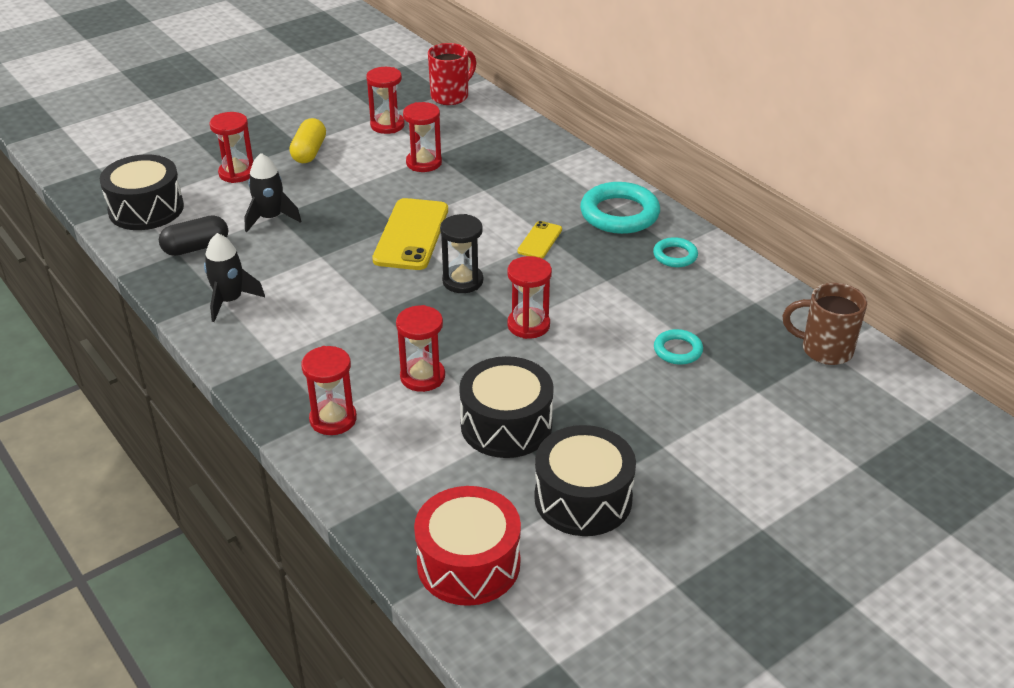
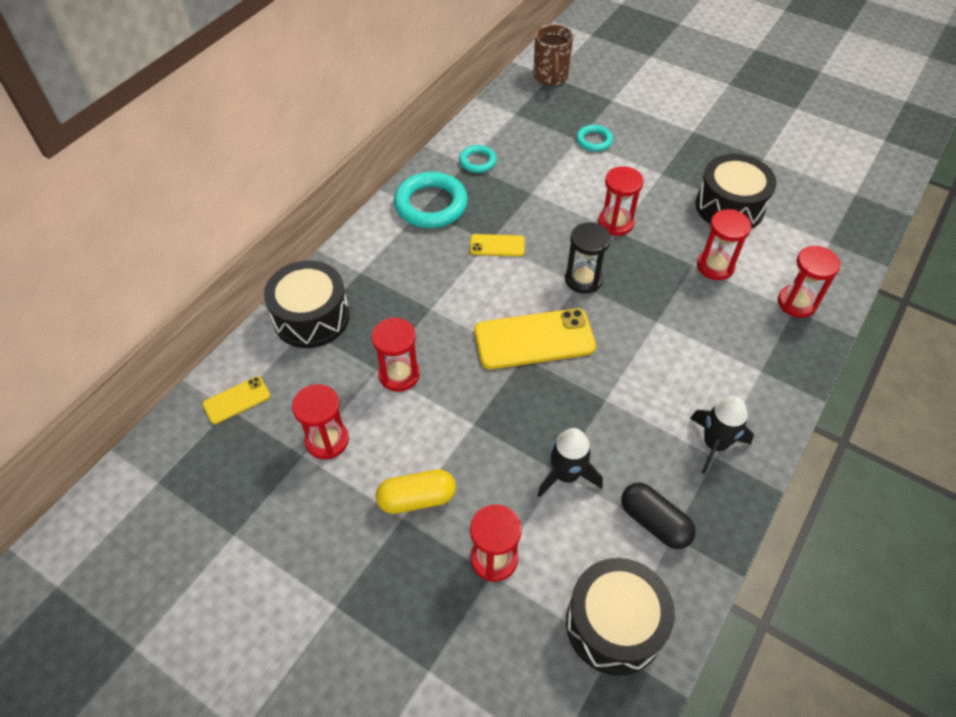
camera: 110 degrees left, 15 degrees up
(451, 96) = (236, 400): red mug -> yellow phone
(468, 563) = (855, 191): red drum -> none
(583, 498) = (764, 156): black drum -> black drum (311, 317)

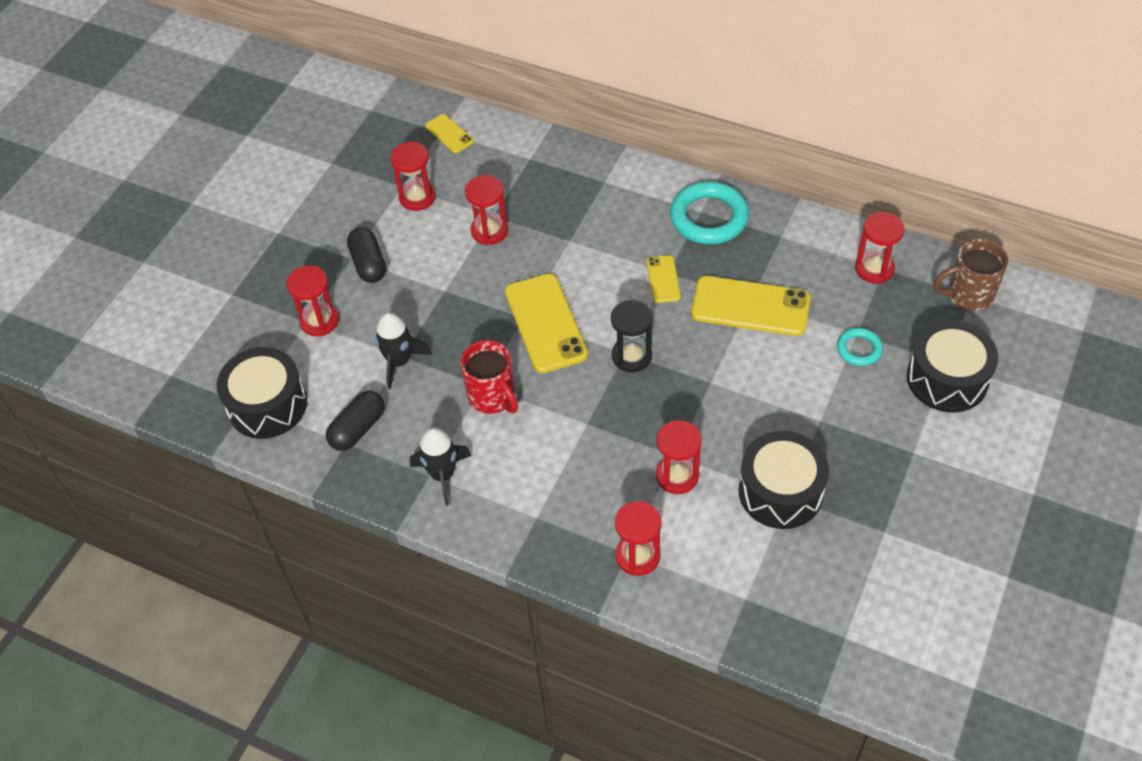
camera: 85 degrees right, 0 degrees up
(311, 317) = (543, 159): black drum -> black drum (947, 379)
(417, 499) = (368, 264): yellow capsule -> black capsule
(477, 161) = (787, 246): turquoise ring -> none
(539, 194) = (750, 306): none -> yellow phone
(615, 223) = (722, 379): red hourglass -> red hourglass (874, 269)
(621, 392) = (493, 397): none -> red mug

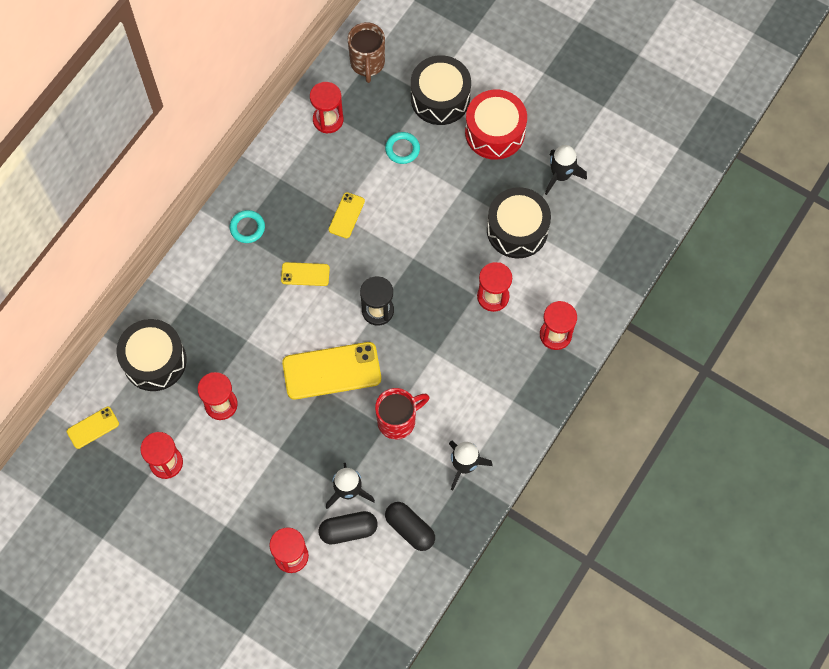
camera: 85 degrees left, 15 degrees up
(267, 405) = (372, 603): black drum -> black drum (154, 361)
(368, 264) = (235, 510): black capsule -> black capsule (348, 530)
(709, 218) = (247, 228): turquoise ring -> turquoise ring, size x0.53
(750, 306) = (346, 215): yellow phone -> yellow phone, size x0.51
(878, 534) = (560, 175): none -> black rocket
(918, 447) = (494, 132): none -> red drum

